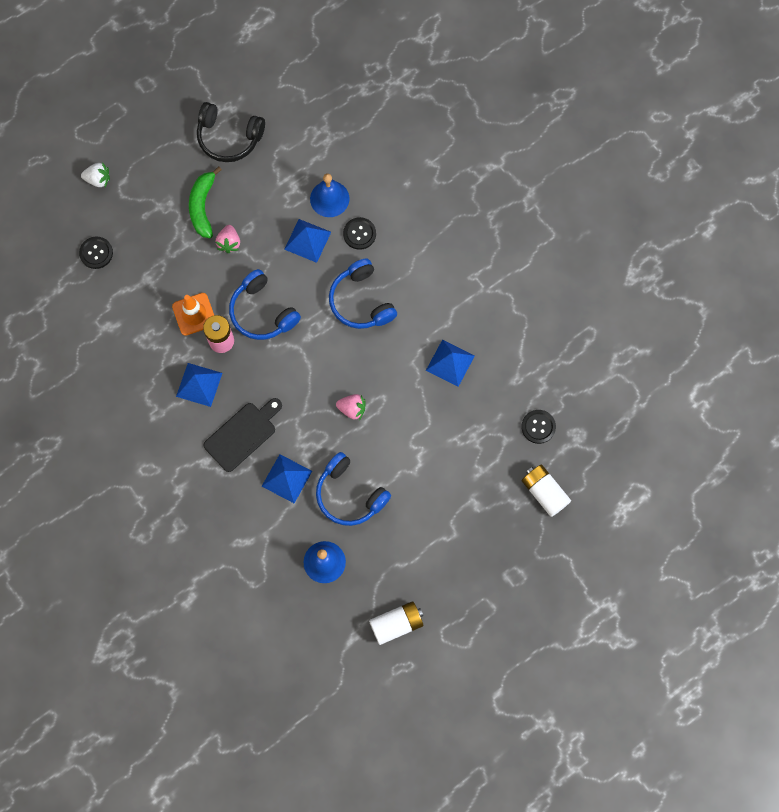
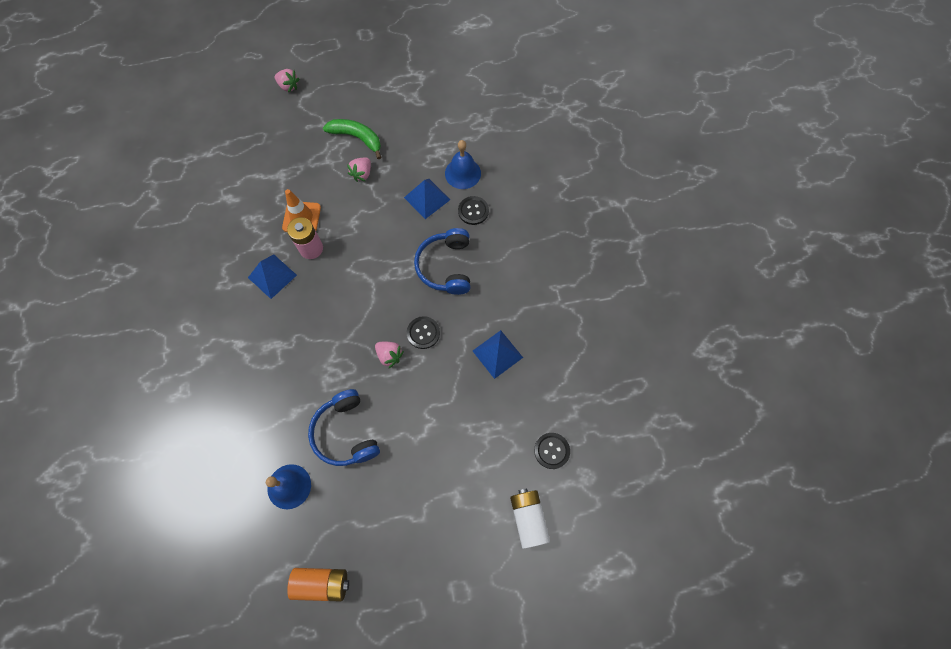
camera: 25 degrees right, 5 degrees down
(96, 253) = (254, 139): black button -> black button (423, 333)
(98, 179) = (288, 86): white strawberry -> pink strawberry
(203, 206) = (357, 138): green banana -> green banana turned 90 degrees clockwise
(229, 137) = (407, 96): black headphones -> none
(242, 434) = (283, 335): black cutting board -> none
(262, 312) = (358, 240): blue headphones -> none
(286, 478) = (299, 391): blue pyramid -> none
(396, 624) = (322, 583): white battery -> orange battery

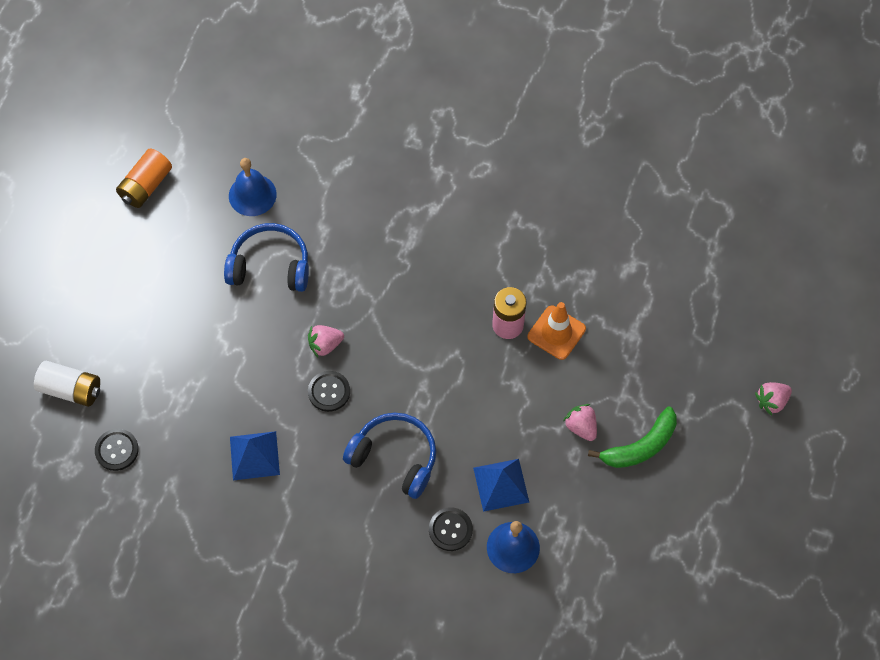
camera: 120 degrees right, 5 degrees down
(272, 276) = (496, 271): blue pyramid -> none

